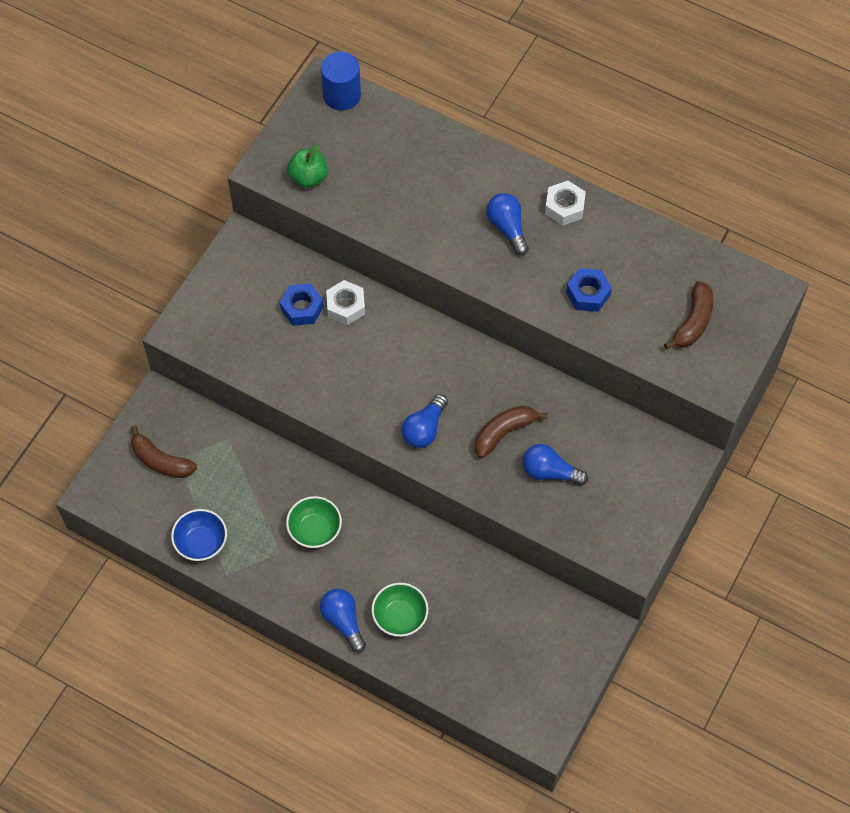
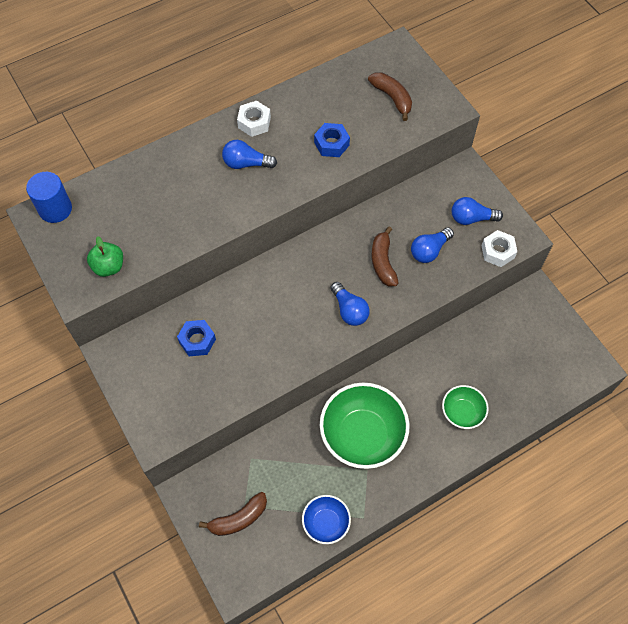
camera: 60 degrees left, 0 degrees up
(315, 530) = (362, 435): green bowl -> green bowl, size x1.89
(343, 621) = (446, 453): blue light bulb -> blue light bulb (471, 218)
(346, 306) = (216, 310): white nut -> white nut (497, 251)

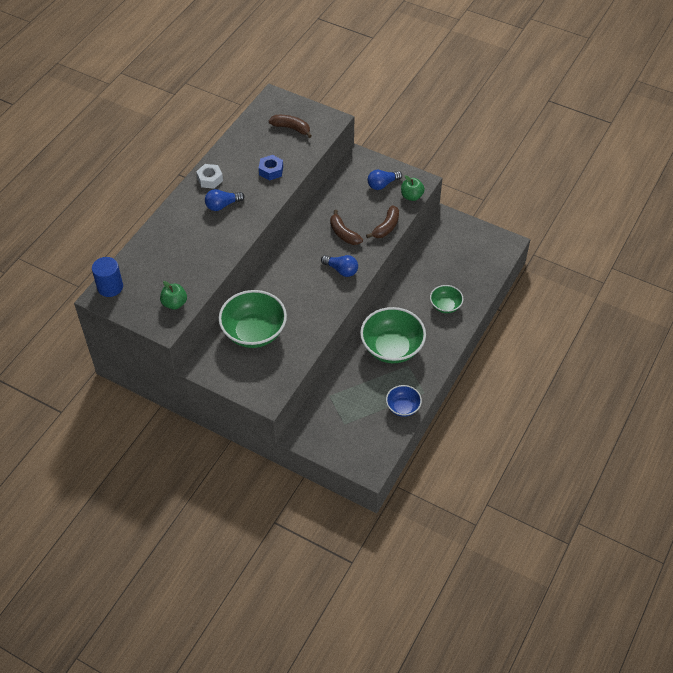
camera: 30 degrees left, 10 degrees down
(197, 341) = (254, 332): blue nut -> green bowl
(238, 519) = (345, 433): brown banana -> brown banana (386, 227)
(429, 250) = (368, 214): blue light bulb -> none
(497, 251) = (411, 196): white nut -> green apple

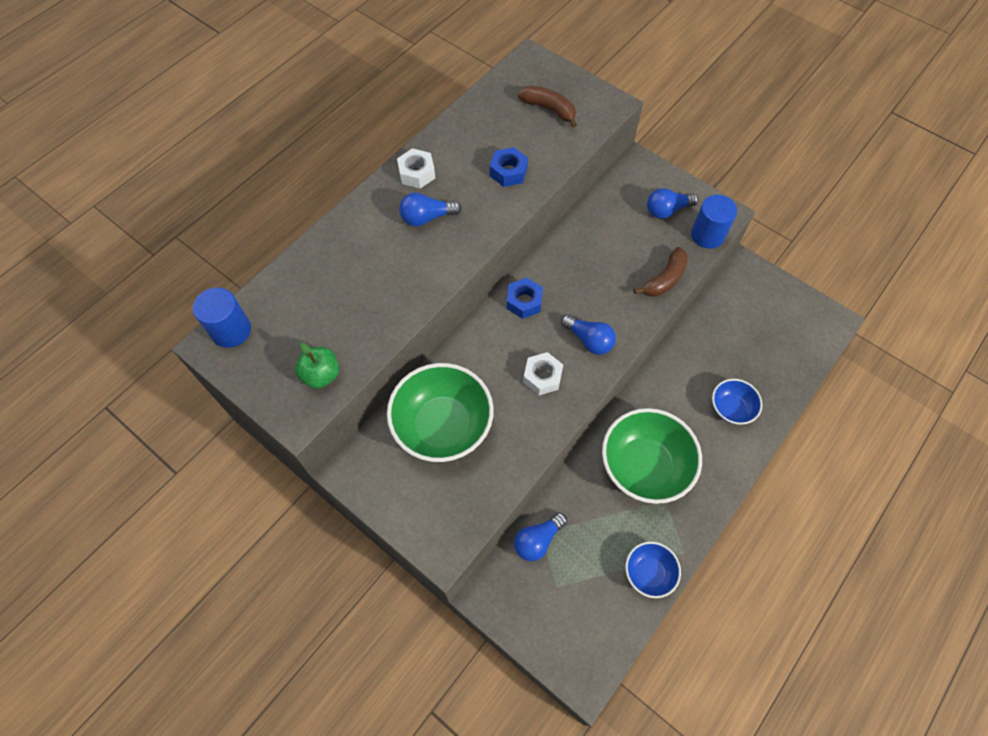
camera: 10 degrees right, 10 degrees up
(294, 253) = (524, 302): none -> blue nut
(314, 295) = (542, 377): none -> white nut
(328, 400) = (538, 540): none -> blue light bulb
(343, 233) = (600, 280): brown banana -> none
(411, 196) = (707, 235): green apple -> blue cylinder
(445, 306) = (731, 408): green bowl -> blue bowl

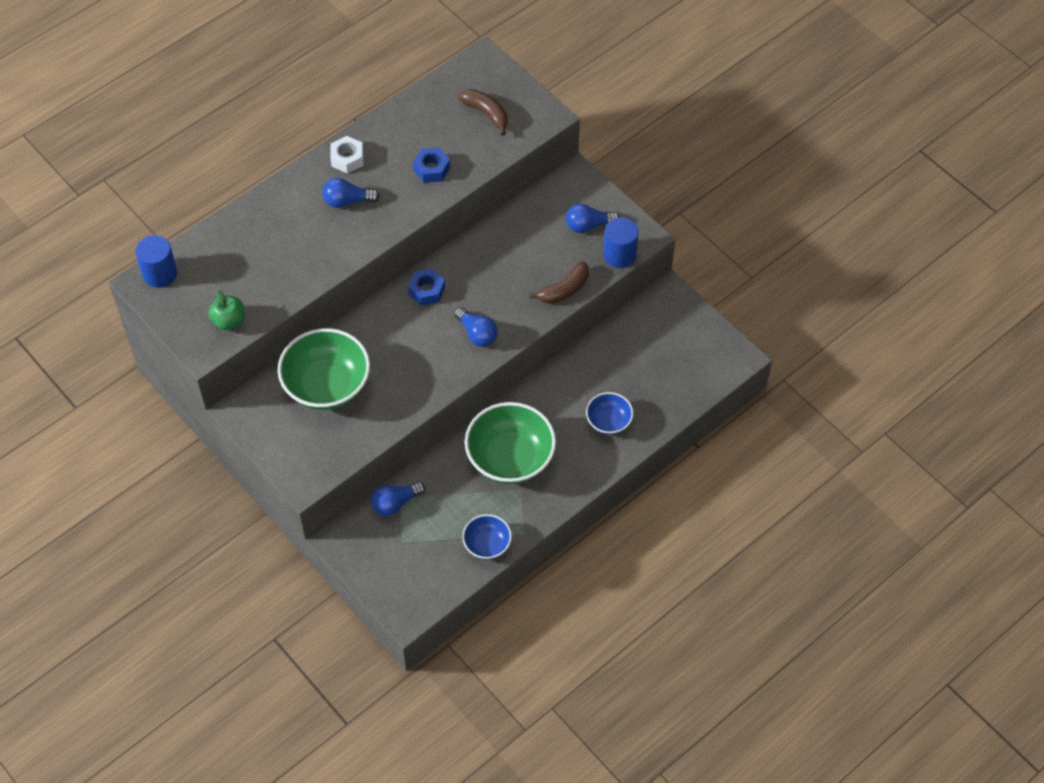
camera: 10 degrees right, 5 degrees down
(542, 377) = (425, 358): white nut -> none

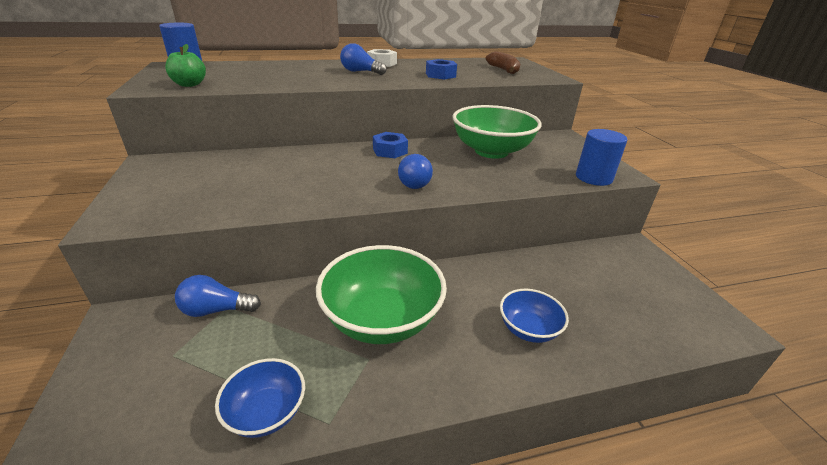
camera: 25 degrees right, 25 degrees down
(327, 385) = (239, 171): green bowl -> green bowl (491, 151)
(564, 290) = (523, 181): brown banana -> none
(588, 225) = (566, 157): blue light bulb -> none

